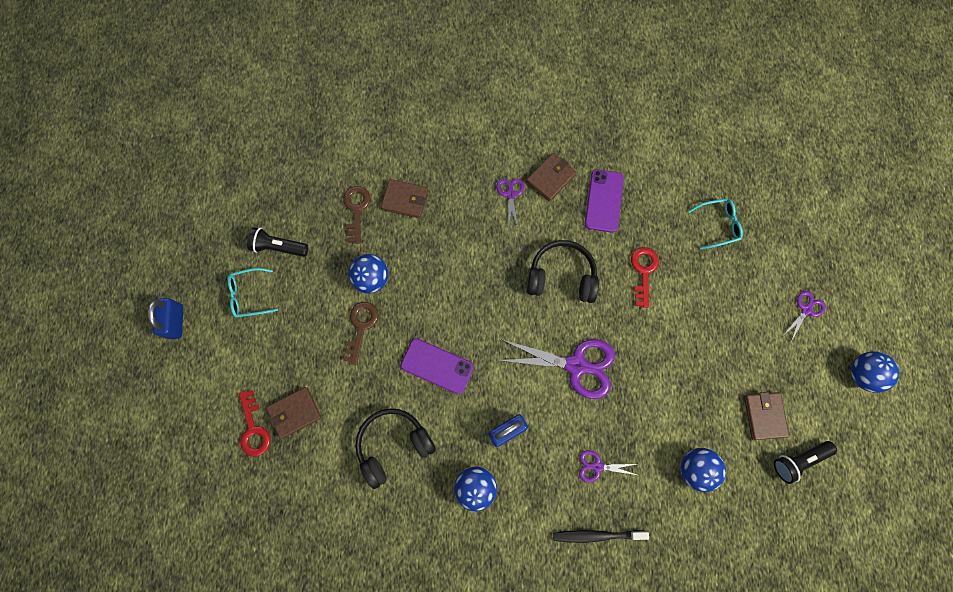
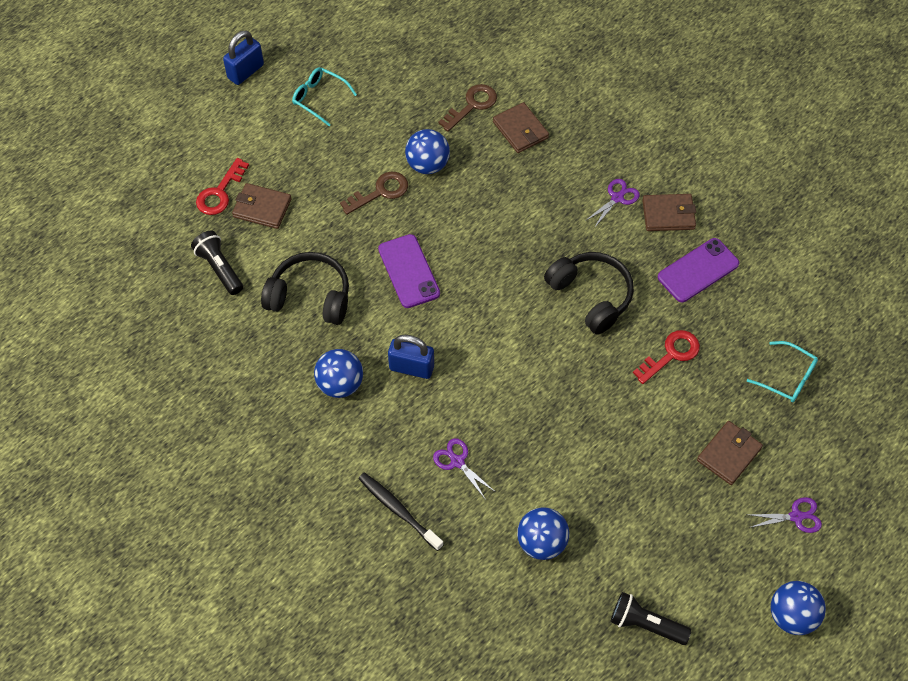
camera: 45 degrees right, 15 degrees down
(278, 247) = (380, 83): black flashlight -> black flashlight (219, 268)
(576, 365) = (526, 372): purple scissors -> none
(764, 416) = (654, 561): brown wallet -> brown wallet (729, 454)

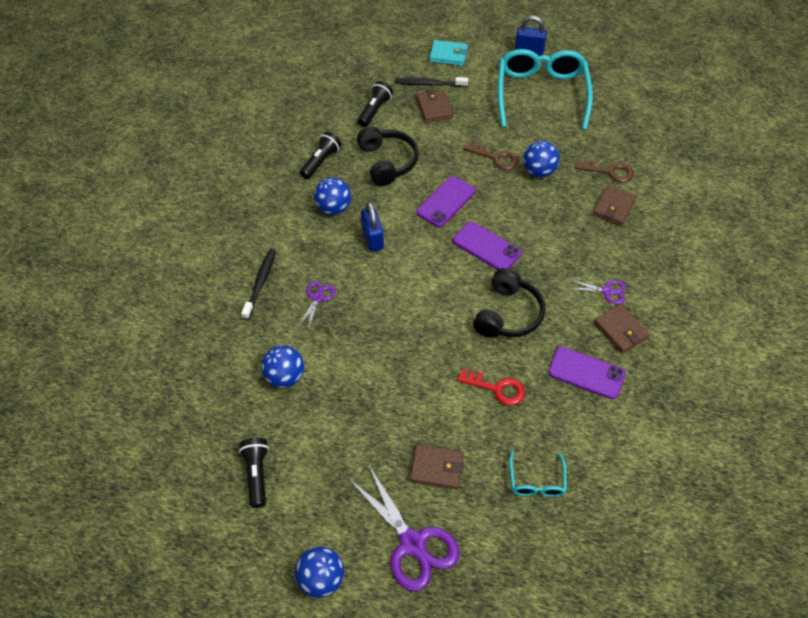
camera: 60 degrees right, 5 degrees down
(188, 149) = (448, 55): none -> turquoise wallet
(220, 192) = (429, 84): red key -> black toothbrush
(259, 363) = (321, 161): none -> black flashlight
(319, 98) = (541, 93): turquoise glasses -> turquoise glasses, size x2.22
(495, 268) = (486, 247): none -> purple phone
(796, 516) = (412, 543): purple scissors -> purple scissors, size x2.02

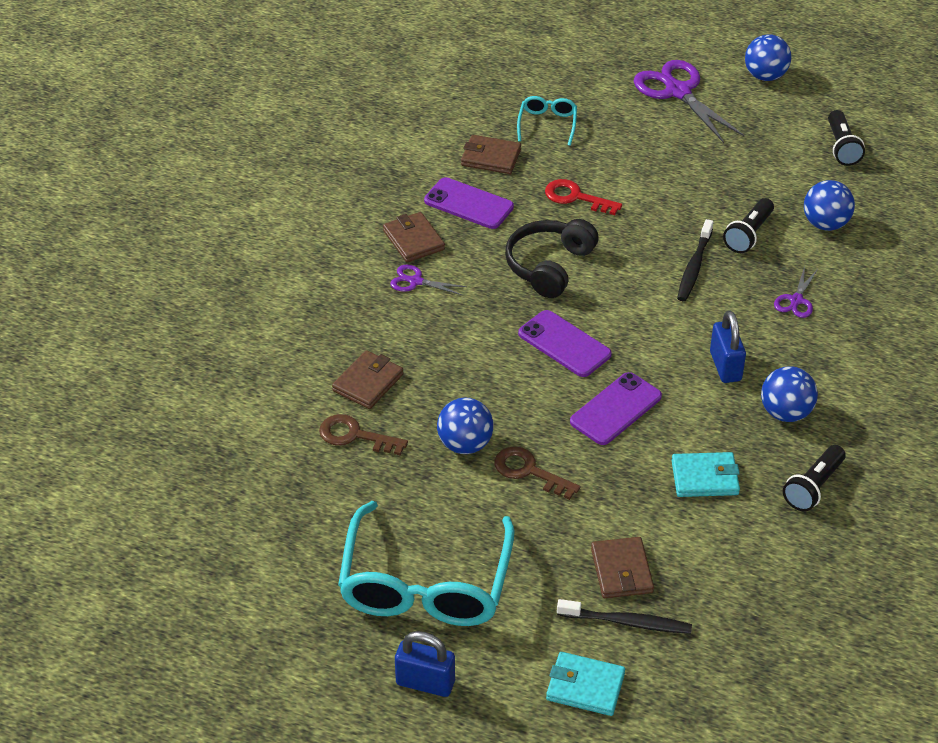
camera: 175 degrees left, 10 degrees down
(260, 283) = (876, 323): black toothbrush -> black toothbrush (694, 267)
(374, 110) = (728, 574): black flashlight -> black flashlight (748, 234)
(387, 162) = (705, 478): black headphones -> turquoise wallet
(436, 468) = (650, 139): brown wallet -> brown wallet (491, 157)

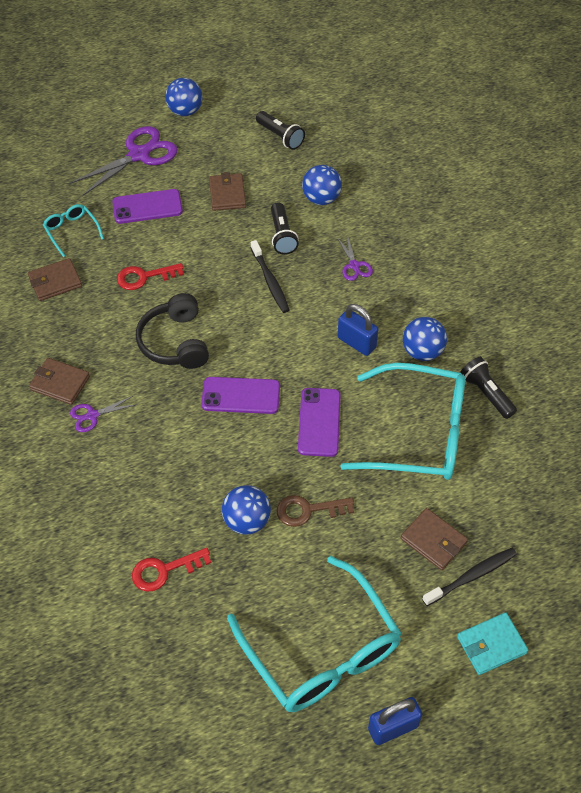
camera: 40 degrees left, 10 degrees up
(355, 436) = (164, 570): brown key -> red key
(368, 383) = (134, 521): brown wallet -> brown wallet (227, 194)
(468, 204) = (73, 329): purple phone -> purple phone (147, 207)
(678, 92) = (139, 155): purple scissors -> purple scissors turned 120 degrees clockwise
(705, 478) = (419, 433): turquoise wallet -> turquoise glasses
(813, 487) = (486, 393): black flashlight -> black flashlight turned 150 degrees clockwise

